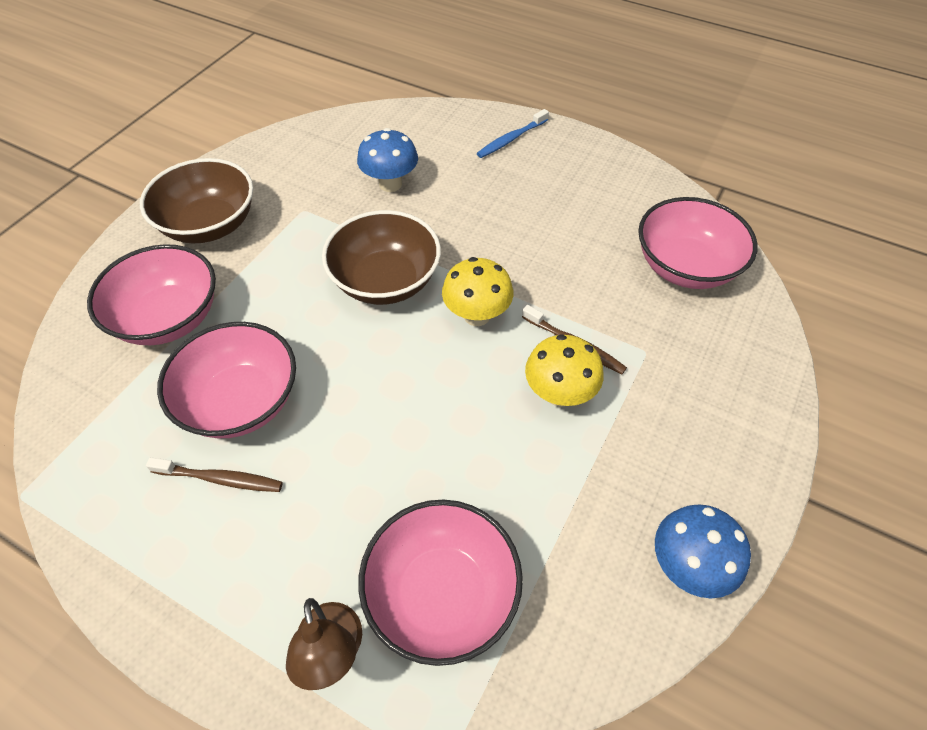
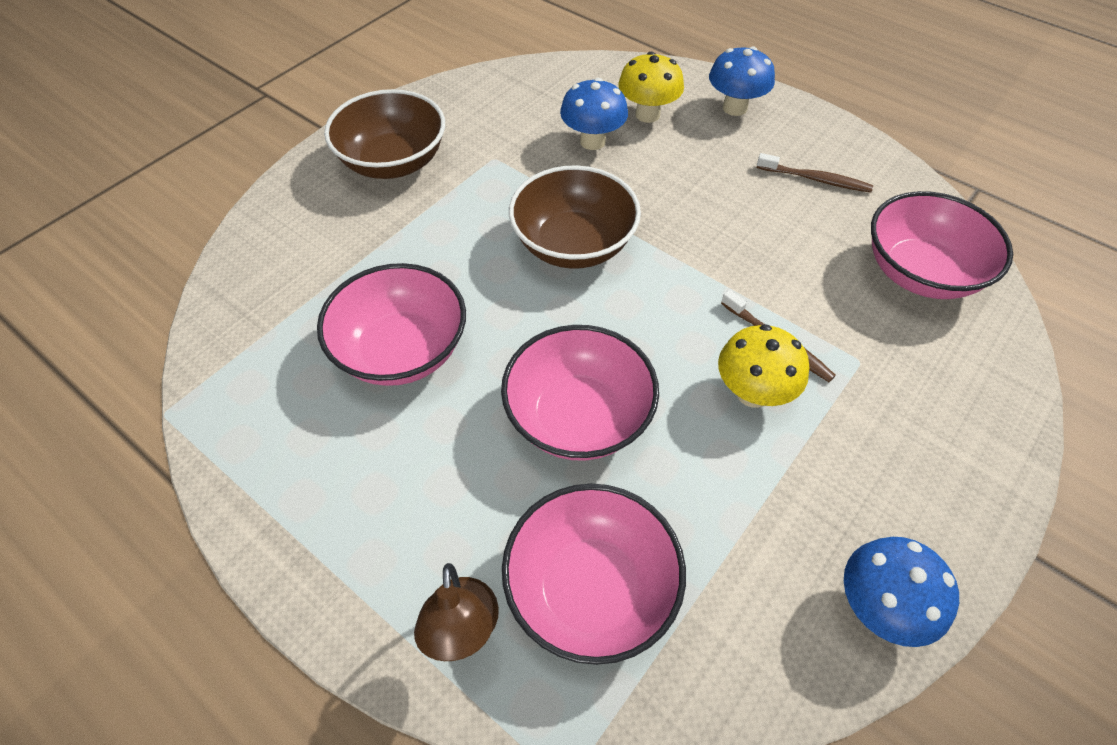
camera: 10 degrees right, 0 degrees up
(169, 318) = (338, 253): pink bowl -> pink bowl (578, 417)
(220, 479) = (369, 428): brown toothbrush -> brown toothbrush (815, 179)
(477, 315) = (670, 295): yellow mushroom -> yellow mushroom (647, 114)
(511, 139) = (734, 108): blue toothbrush -> blue mushroom

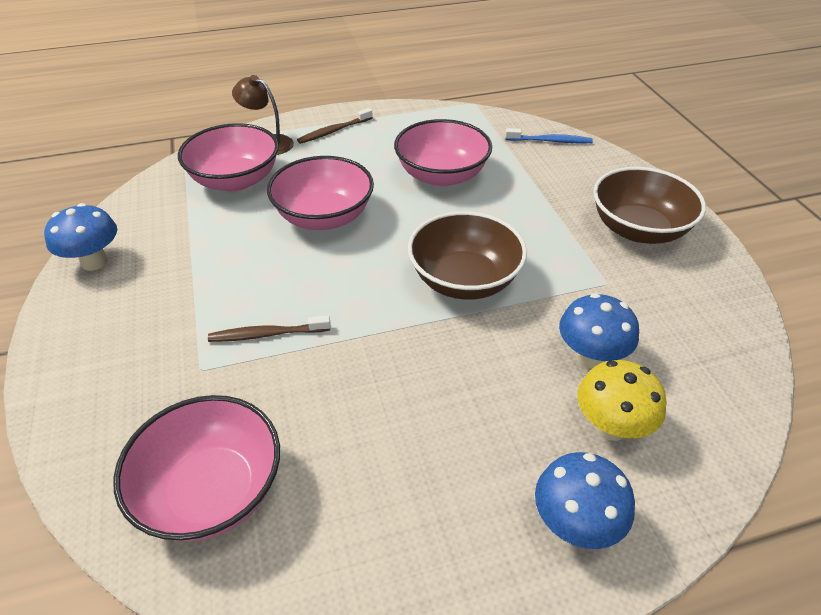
camera: 125 degrees right, 10 degrees down
(244, 283) = (550, 141): none -> blue toothbrush
(752, 393) = (250, 295): yellow mushroom -> none
(815, 179) = (396, 508): brown toothbrush -> brown toothbrush (334, 131)

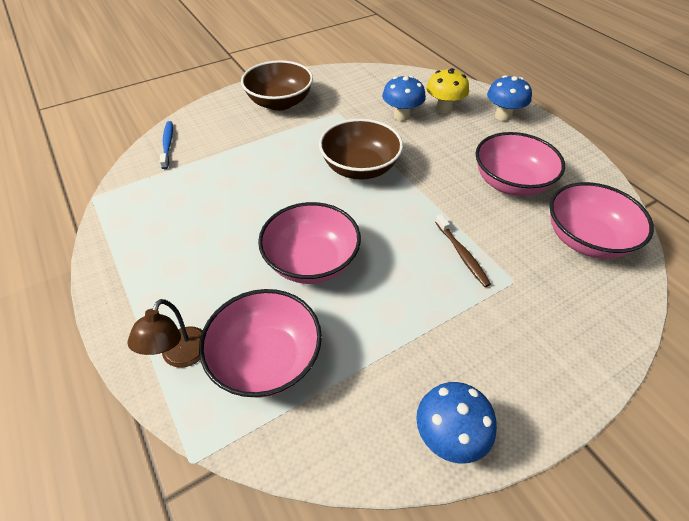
camera: 105 degrees left, 5 degrees up
(334, 131) = (150, 298): brown toothbrush -> none
(441, 175) = (230, 198): pink bowl -> pink bowl (510, 183)

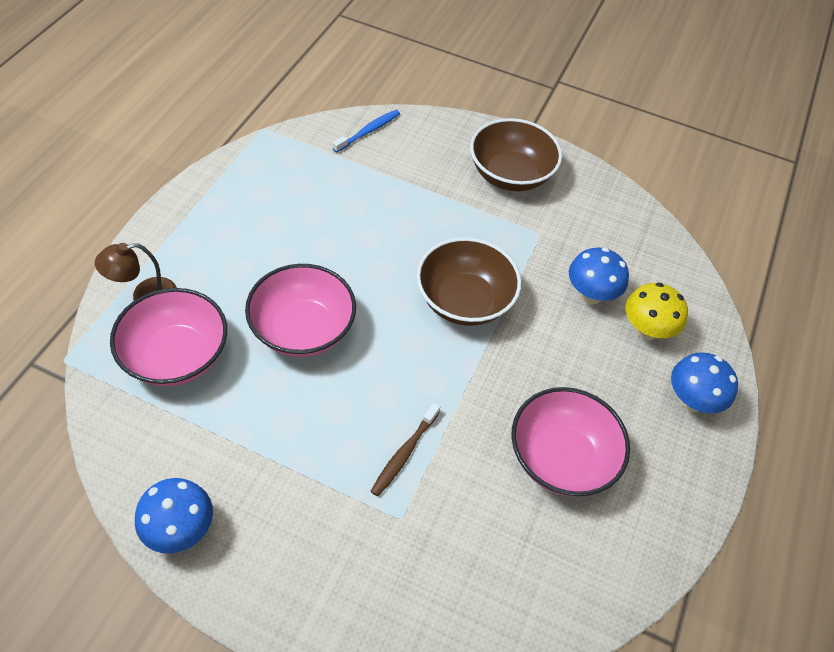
camera: 50 degrees right, 5 degrees up
(585, 239) = (522, 573): pink bowl -> none

